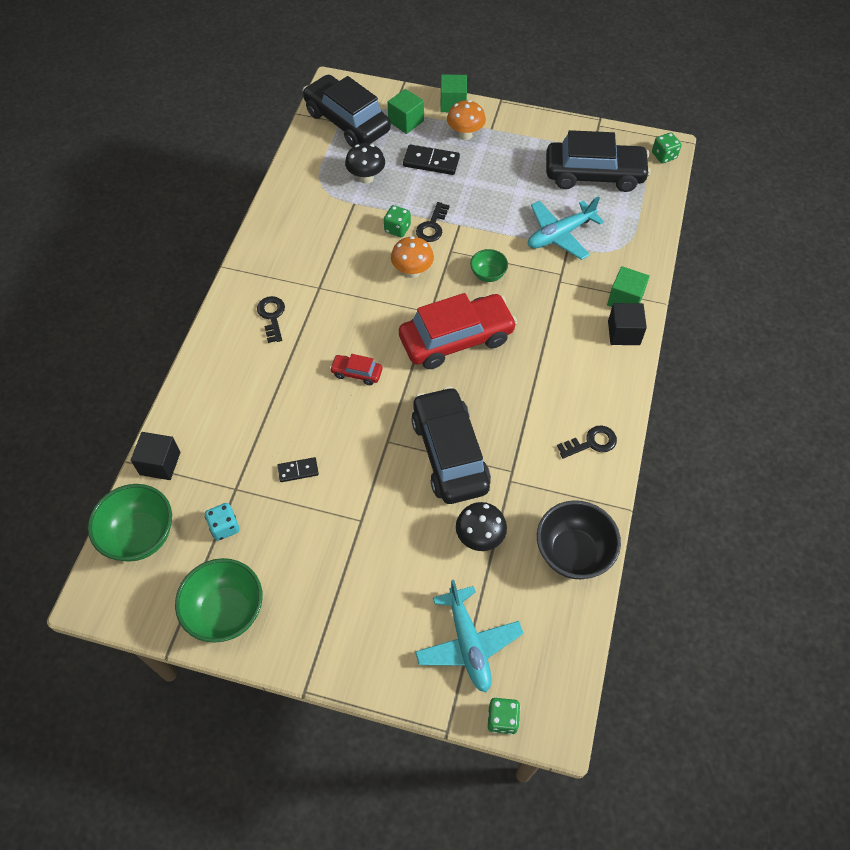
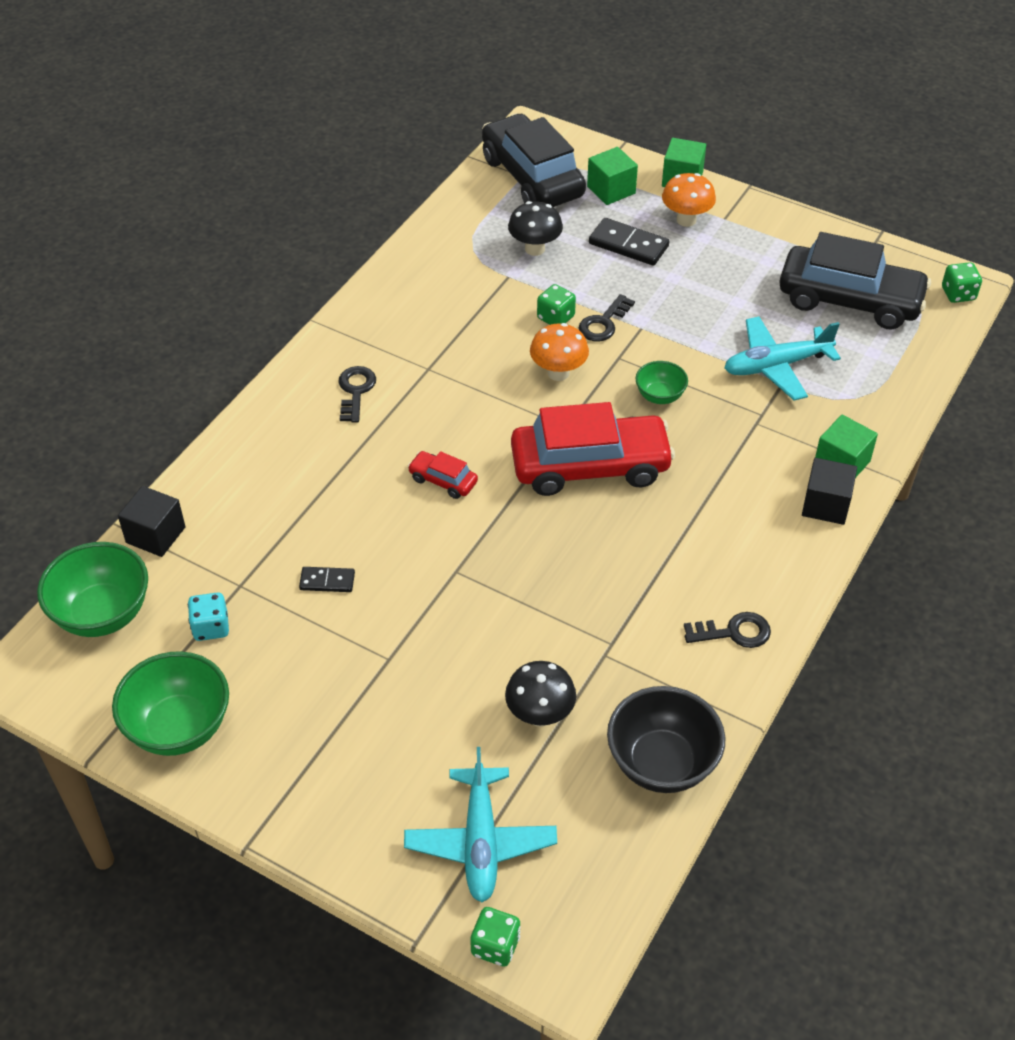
camera: 15 degrees right, 10 degrees down
(449, 453) = (533, 604): black car -> none

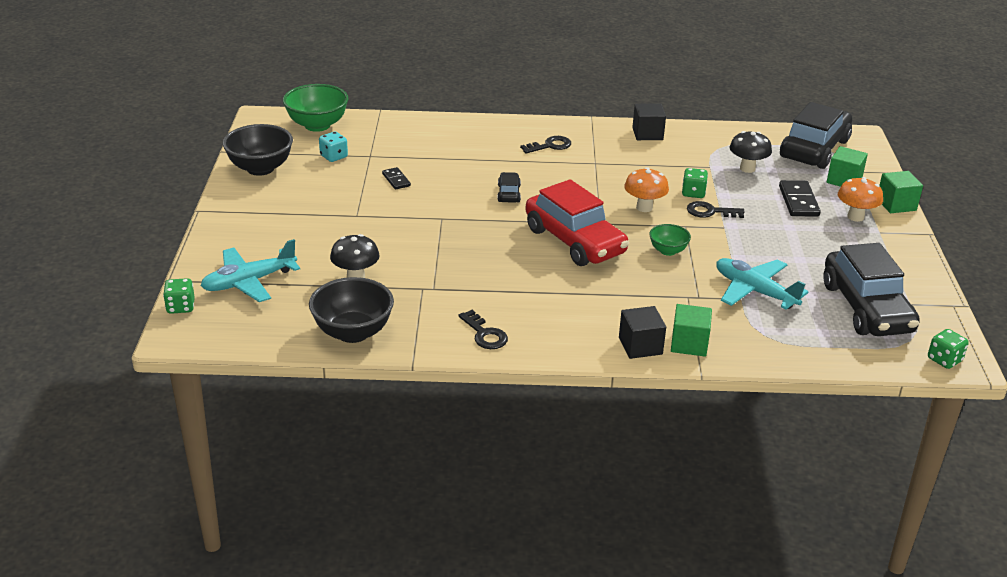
camera: 60 degrees right, 15 degrees down
(155, 535) = (383, 122): black cube -> black cube (647, 134)
(179, 727) = (260, 168): green bowl -> black bowl
(443, 480) = (508, 194): red car -> black car

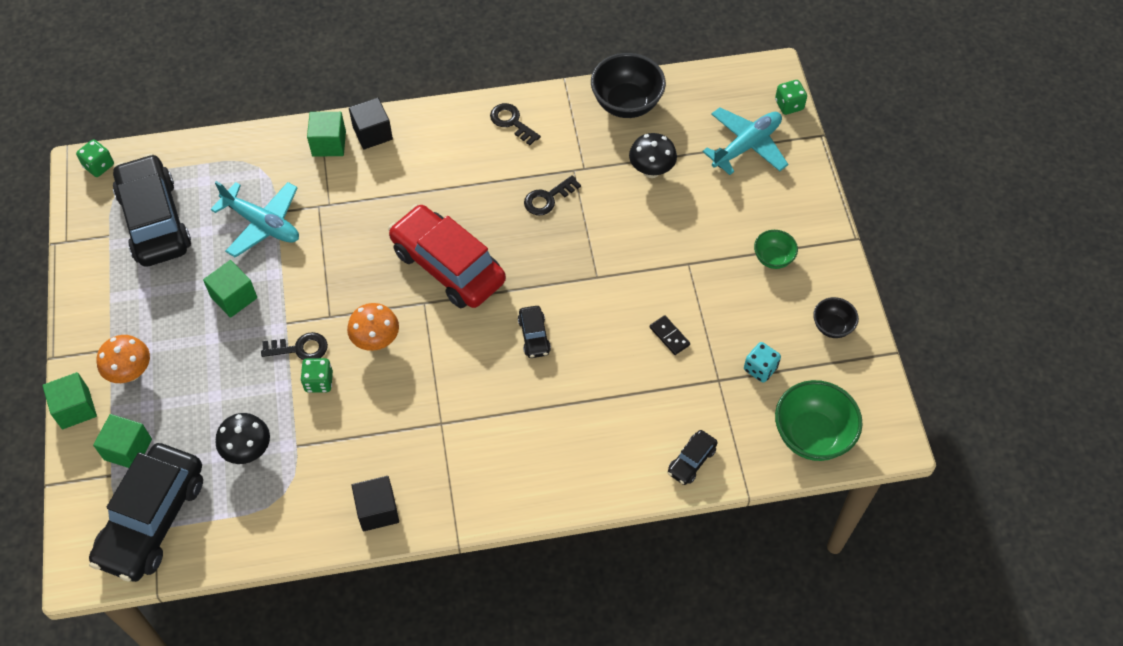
camera: 170 degrees right, 25 degrees up
(260, 168) = (832, 326): black bowl -> black bowl, size x0.55
(412, 126) = (691, 461): none -> black car
(550, 146) = (503, 451): black key -> black key (547, 198)
(668, 251) = (348, 269): green bowl -> green bowl (773, 258)
(774, 247) = (234, 297): none -> green cube
(798, 201) = (193, 391): black domino -> none

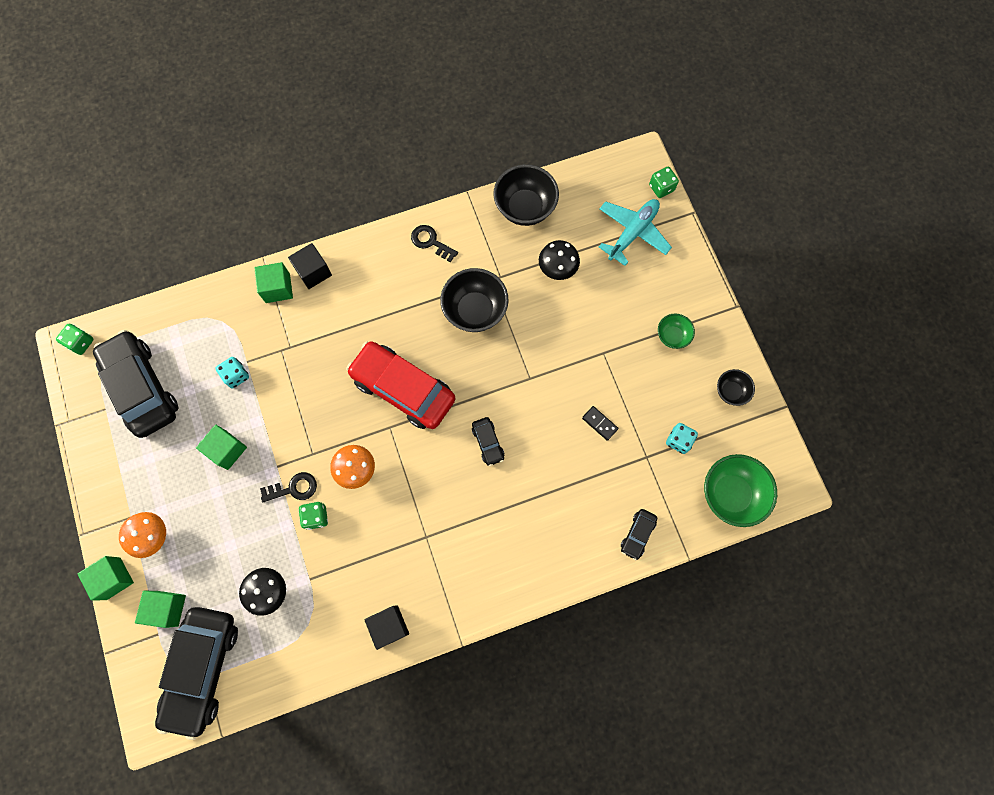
camera: 10 degrees left, 15 degrees up
(262, 224) = (236, 375): turquoise plane -> turquoise dice
(547, 198) = (475, 311): black key -> black bowl

